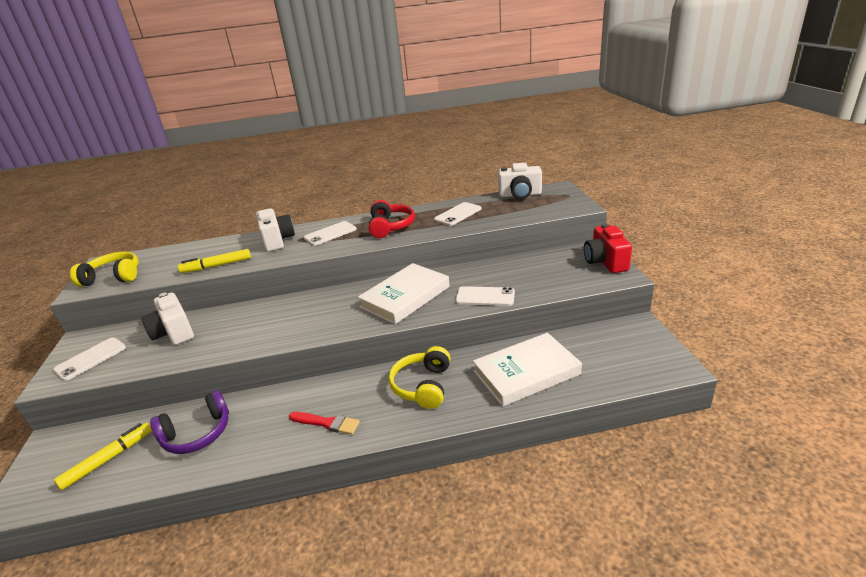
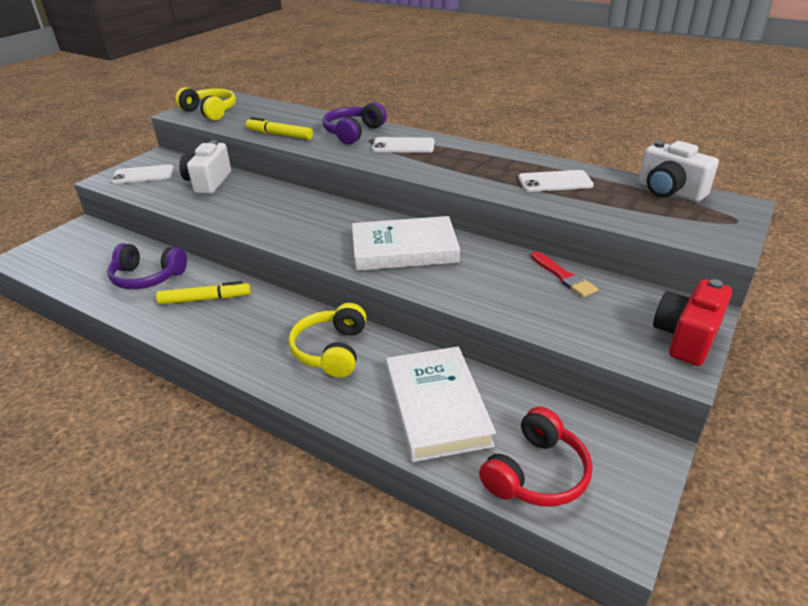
camera: 40 degrees right, 5 degrees up
(108, 459) = (88, 261): yellow marker -> yellow marker (205, 299)
(277, 241) = (353, 133): white camera -> purple headphones
(326, 423) = (224, 329): red brush -> red brush (563, 276)
(390, 227) = (465, 164): red headphones -> red headphones (536, 473)
(423, 386) = (331, 350): yellow headphones -> yellow headphones turned 45 degrees counterclockwise
(485, 296) = (476, 294): white phone -> none
(526, 373) = (436, 407): white book -> white book turned 60 degrees clockwise

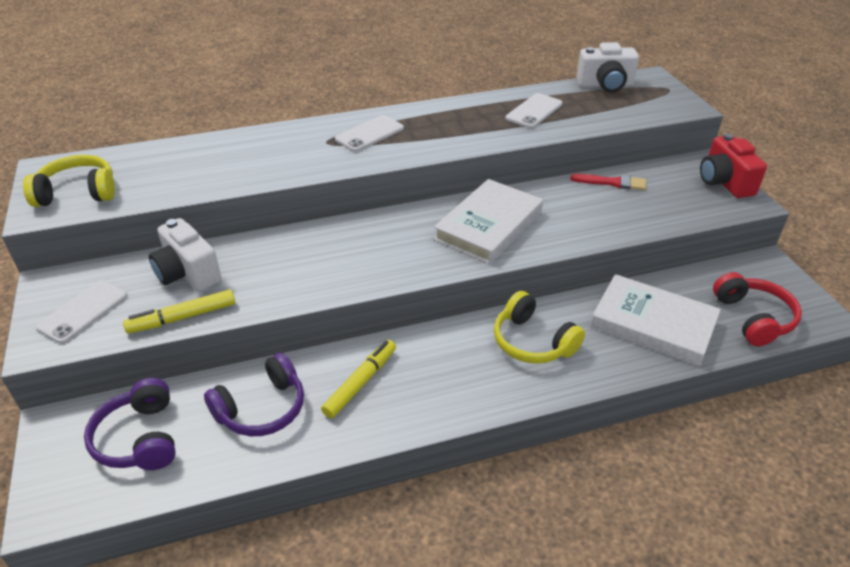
camera: 50 degrees left, 5 degrees up
(279, 135) = (228, 179): yellow marker -> yellow marker (182, 317)
(353, 133) = (297, 142): purple headphones -> purple headphones (139, 438)

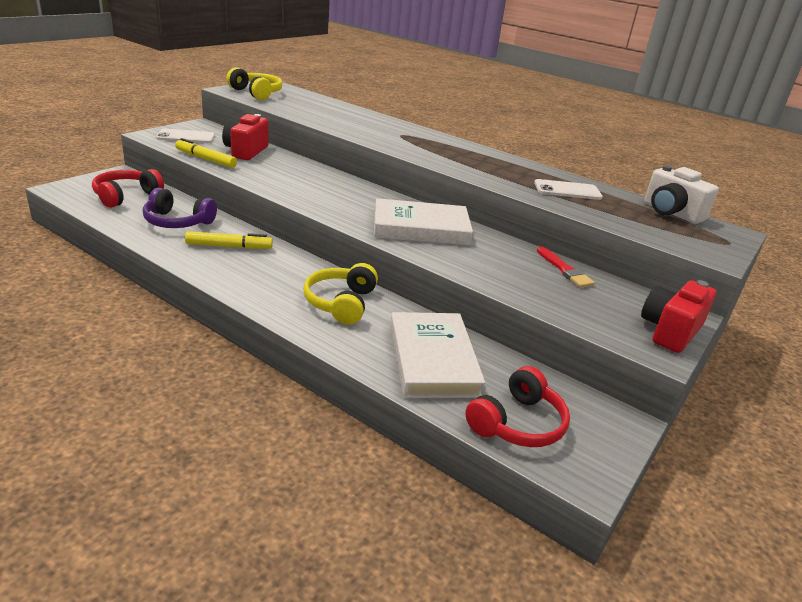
camera: 50 degrees right, 10 degrees down
(139, 438) = (126, 196): purple headphones -> red headphones
(188, 273) = (246, 151): white camera -> red camera
(369, 134) = (432, 144): white phone -> none

